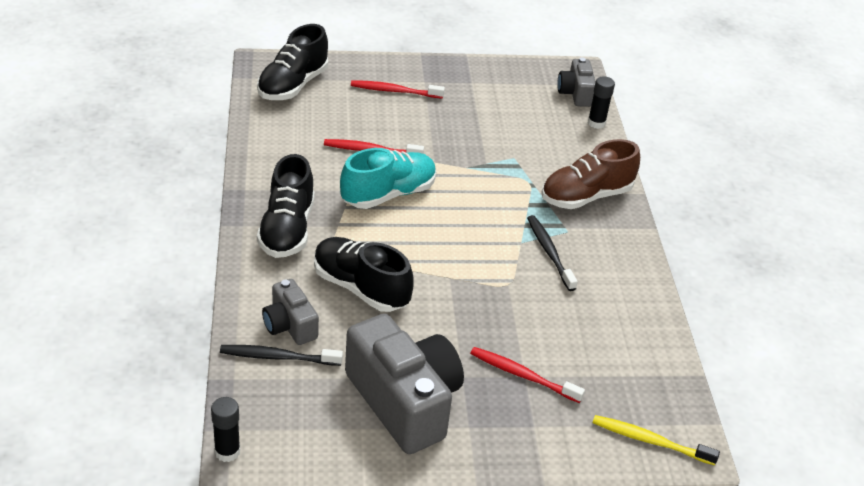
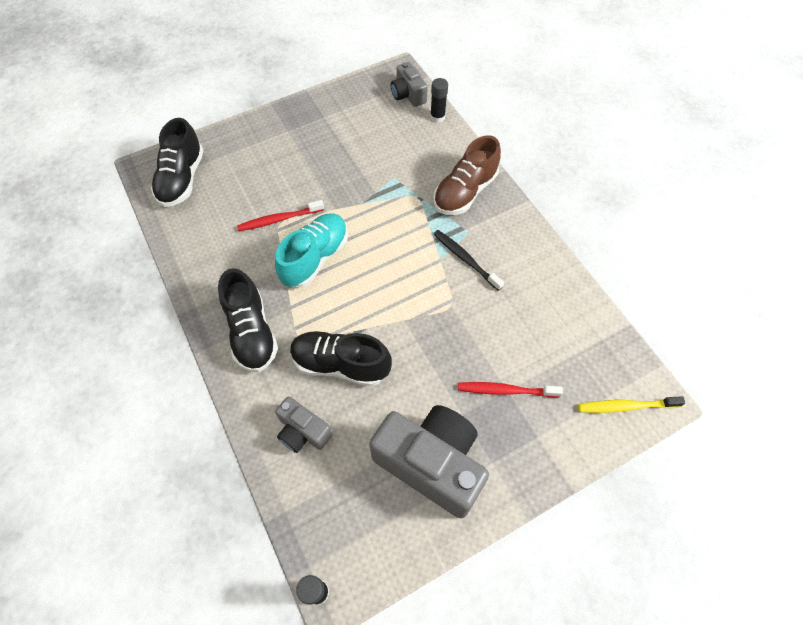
camera: 20 degrees left, 20 degrees up
(278, 357) = (310, 470): black toothbrush -> none
(395, 91) = (269, 150): red toothbrush -> none

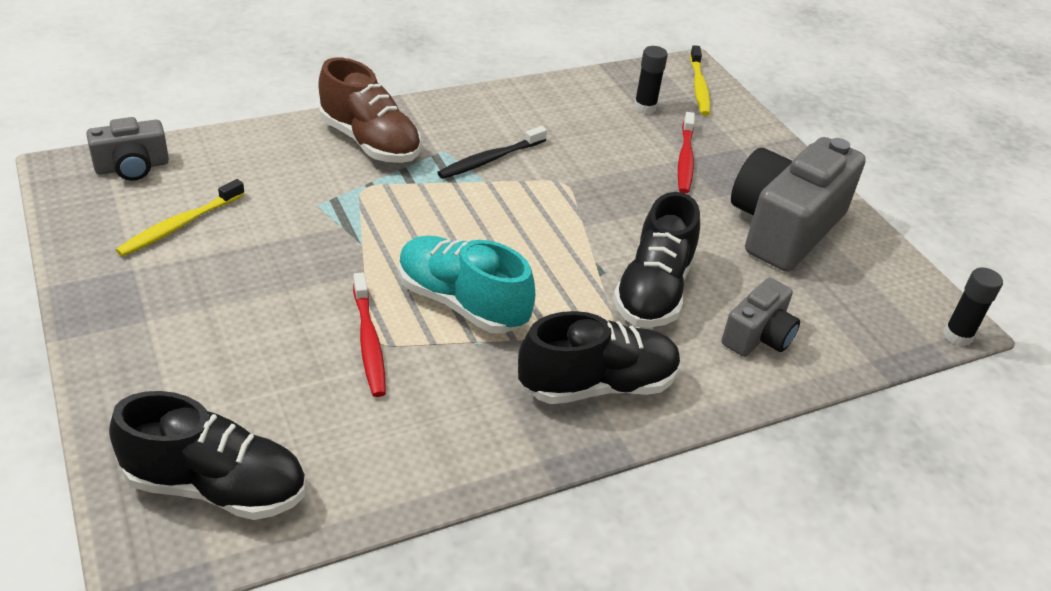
camera: 90 degrees left, 20 degrees down
(362, 125) = (180, 225): none -> yellow toothbrush
(437, 117) = (203, 145): black glue stick -> black glue stick (645, 107)

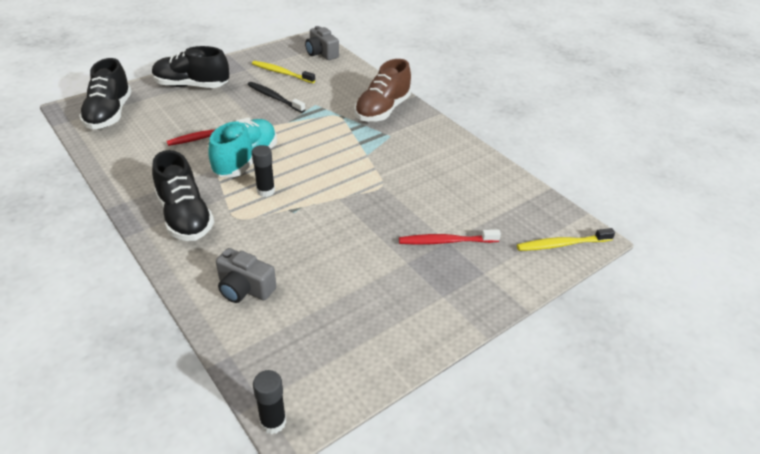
camera: 80 degrees right, 0 degrees up
(490, 159) = (391, 153): black toothbrush -> black toothbrush (274, 98)
(645, 107) = (505, 216): black glue stick -> black glue stick (266, 191)
(653, 291) = (279, 234): black shoe -> black shoe (192, 86)
(784, 228) = (382, 302): grey camera -> none

